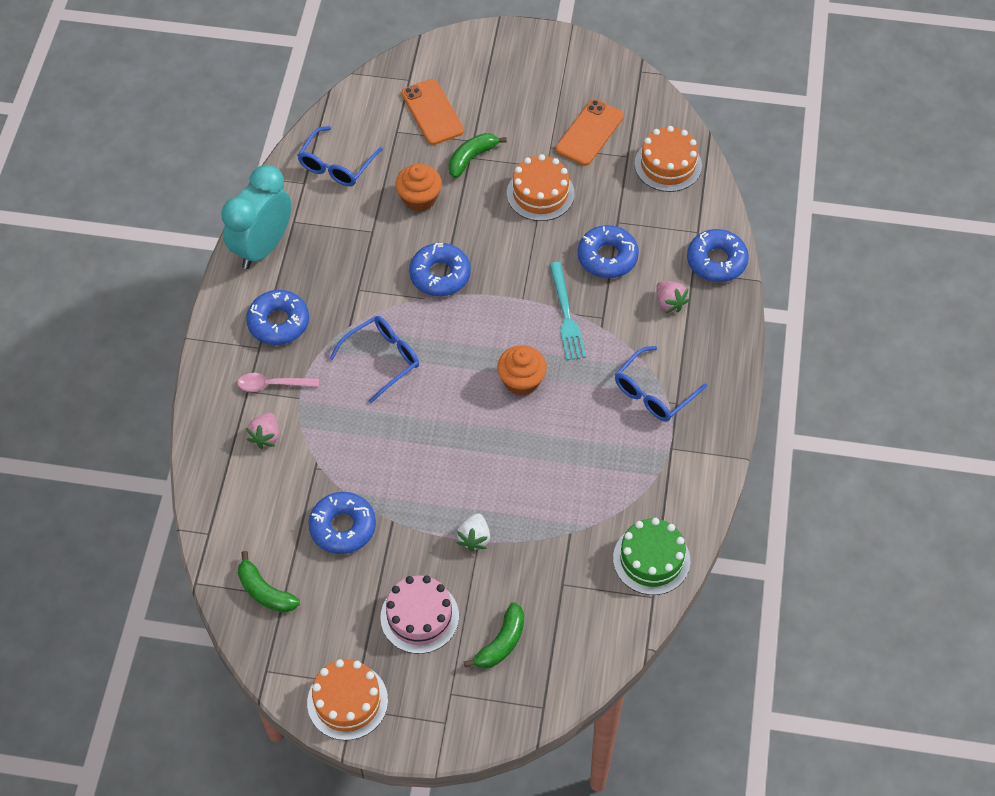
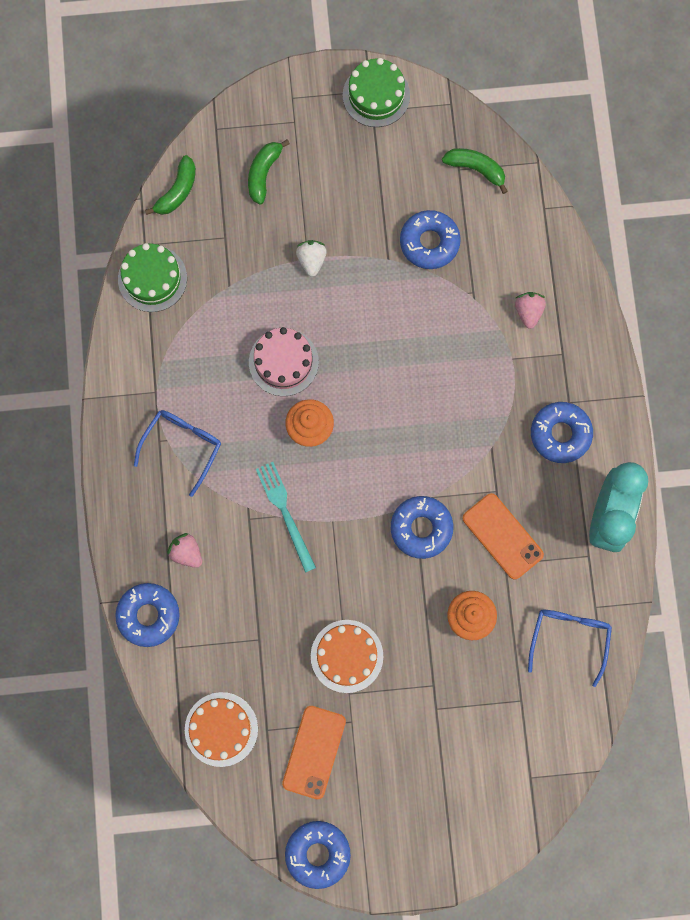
camera: 165 degrees right, 20 degrees up
(272, 385) = (542, 366): pink spoon -> none
(347, 701) = (376, 95): orange cake -> green cake
(382, 359) = (448, 418): blue glasses -> none
(419, 617) = (338, 179): pink cake -> pink cake (283, 362)
(432, 112) = (490, 737): orange phone -> orange phone (502, 536)
(471, 158) = (431, 684): green banana -> green banana (177, 191)
(607, 257) = (259, 592): blue donut -> blue donut (317, 853)

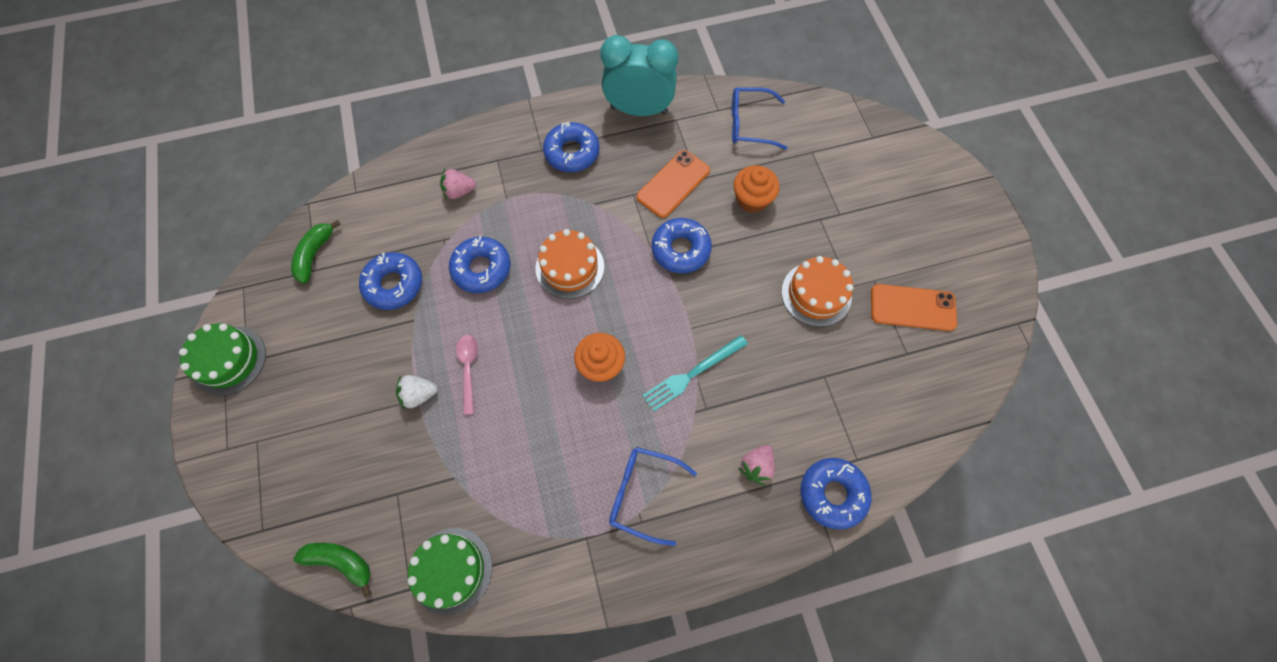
camera: 100 degrees left, 10 degrees down
(221, 729) = (921, 396): orange cake -> orange cake (570, 267)
(264, 173) = (318, 464): green banana -> none
(283, 362) = (534, 403): pink cake -> none
(317, 853) = (1000, 289): blue donut -> blue donut (481, 268)
(328, 306) = (468, 369): none -> pink spoon

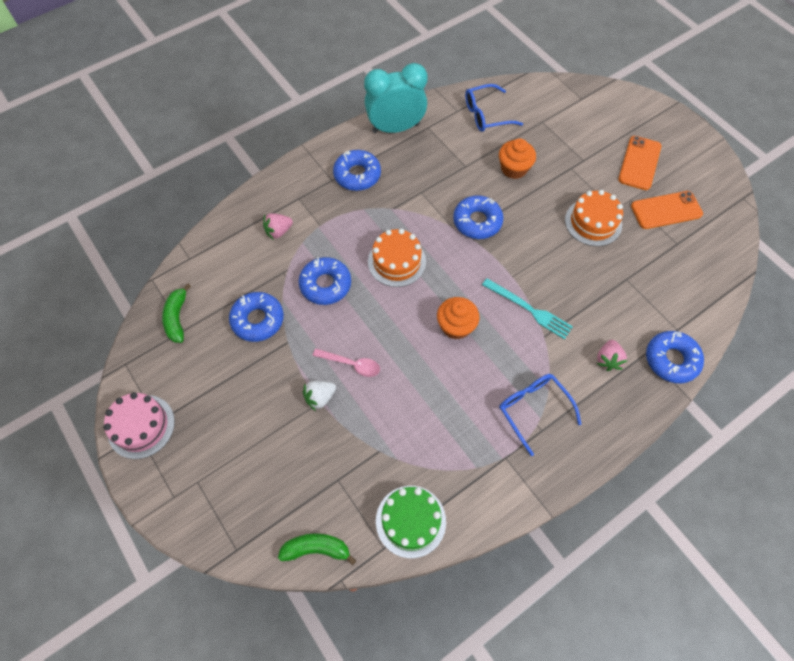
camera: 20 degrees left, 5 degrees down
(229, 360) = (141, 426): green cake -> pink cake
(468, 369) = (351, 364): pink spoon -> pink spoon turned 135 degrees clockwise
(643, 494) = (533, 409): blue glasses -> blue glasses turned 60 degrees clockwise
(673, 184) = (448, 175): orange phone -> orange phone (639, 163)
(692, 374) = (529, 309): turquoise fork -> turquoise fork turned 90 degrees counterclockwise

